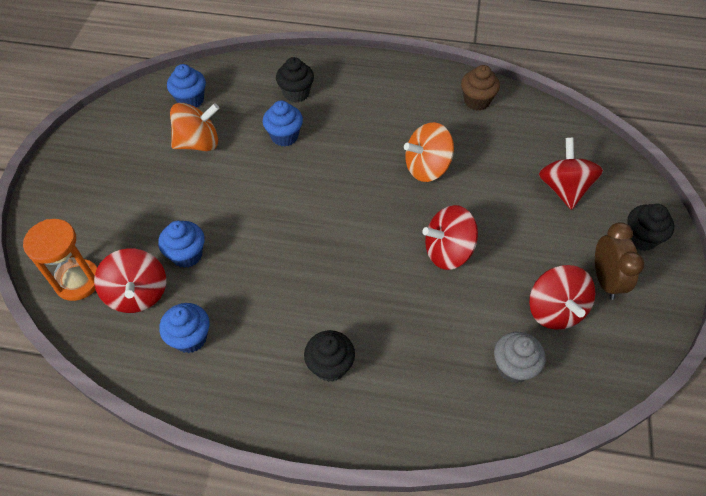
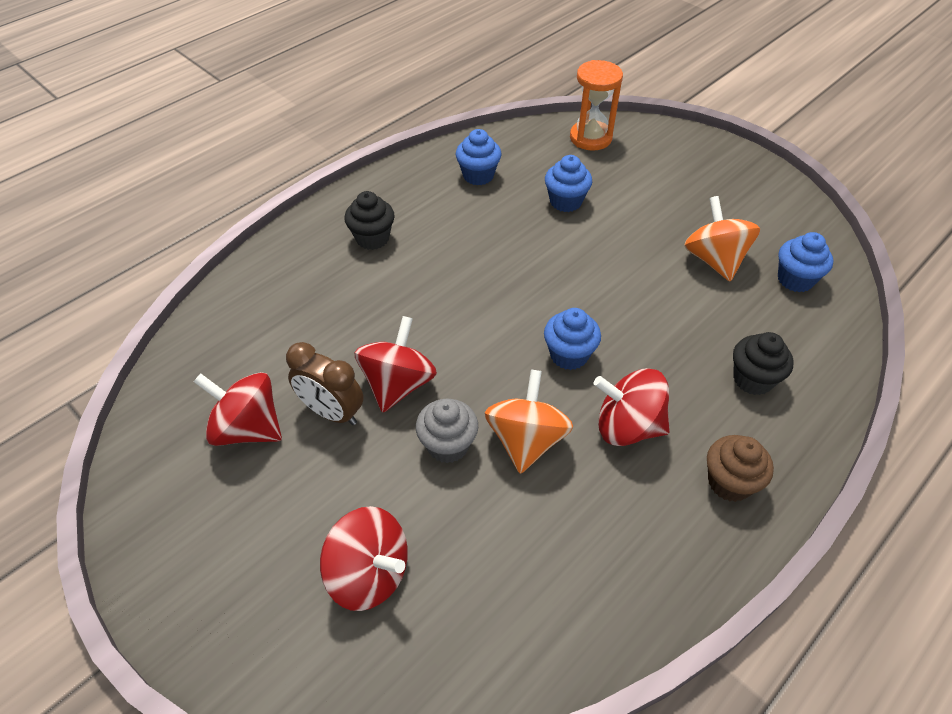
camera: 125 degrees right, 5 degrees down
(138, 294) = (548, 163): red spinning top -> red spinning top (627, 426)
(198, 143) = (714, 260): orange spinning top -> orange spinning top turned 150 degrees clockwise
(284, 136) = (677, 332): blue cupcake -> blue cupcake (569, 355)
(476, 101) = (605, 589): brown cupcake -> brown cupcake (729, 482)
(513, 367) = (239, 353): grey cupcake -> grey cupcake (448, 445)
(605, 280) = (223, 506): brown clock -> brown clock (332, 412)
(640, 238) = (223, 601): black cupcake -> none

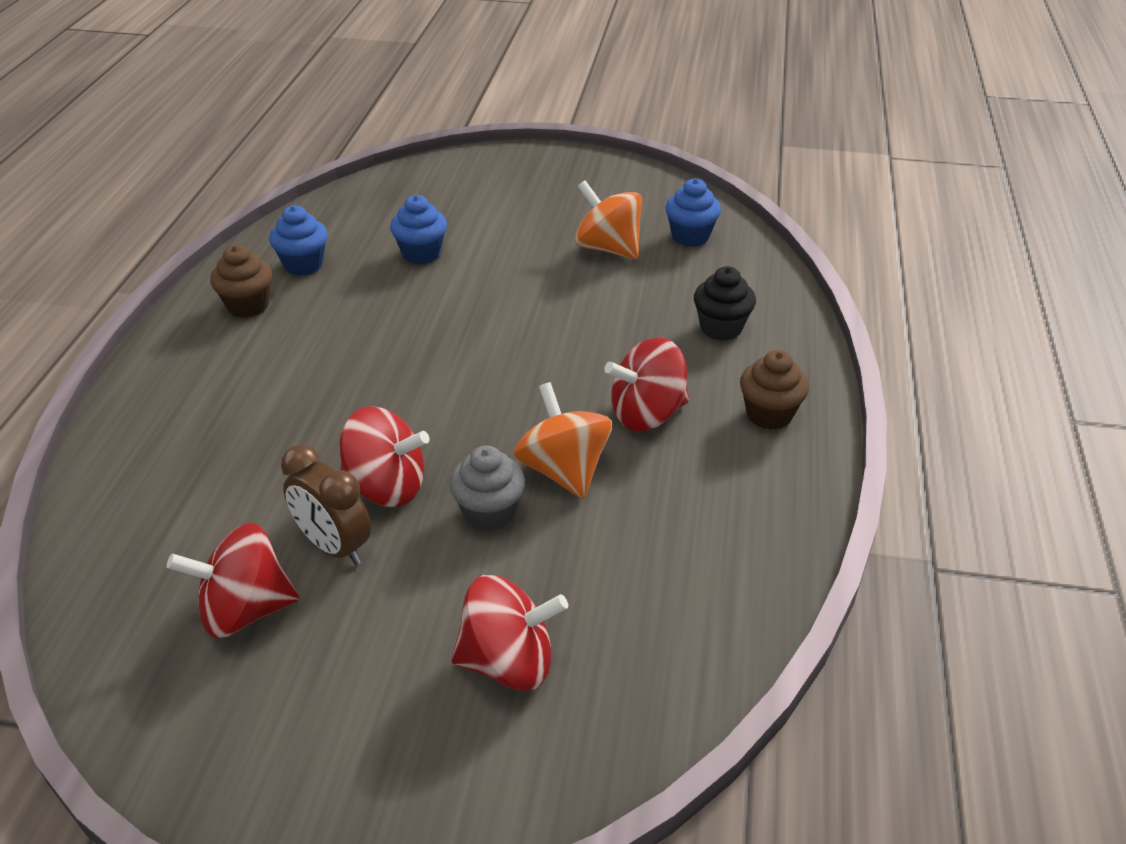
camera: 35 degrees left, 10 degrees down
(332, 412) = (334, 546): brown clock -> brown clock turned 45 degrees clockwise
(372, 238) = (231, 368): black cupcake -> none
(398, 384) = (386, 486): red spinning top -> red spinning top turned 120 degrees clockwise
(418, 193) = (248, 306): none -> brown cupcake
(569, 355) = (541, 382): blue cupcake -> none
(590, 138) = (398, 189): orange hourglass -> none

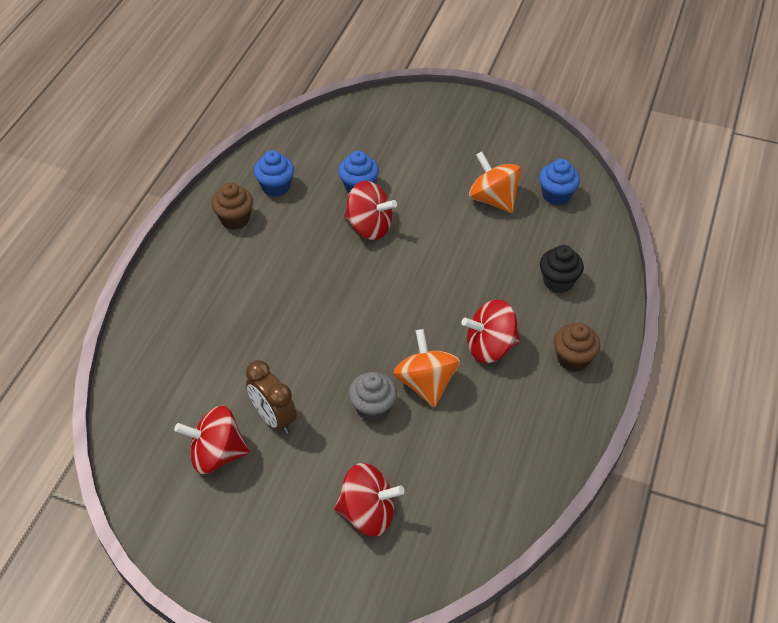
camera: 10 degrees right, 10 degrees up
(386, 486) = (311, 379): red spinning top -> red spinning top (369, 227)

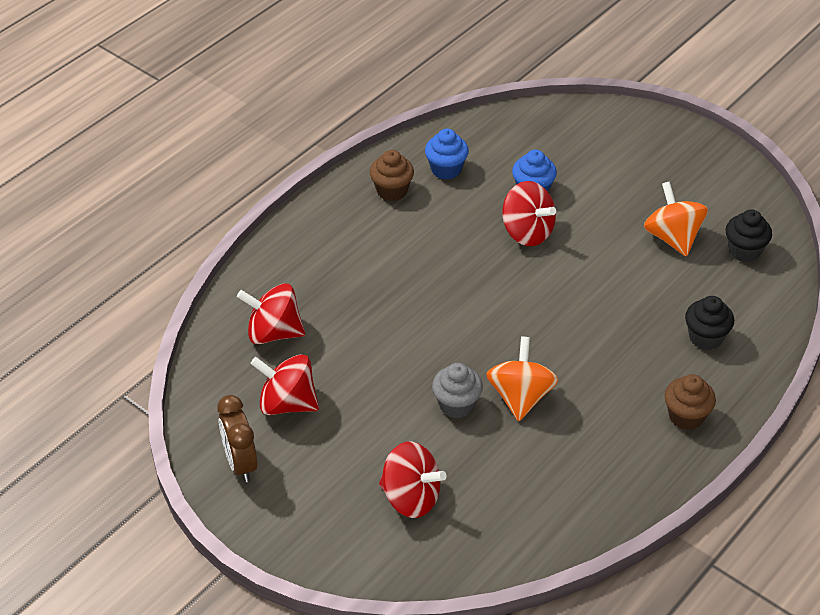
camera: 20 degrees right, 5 degrees down
(274, 418) = (355, 387): brown clock -> brown clock (240, 463)
(490, 347) = (603, 381): red spinning top -> red spinning top (274, 333)
(556, 195) = (744, 251): blue cupcake -> black cupcake

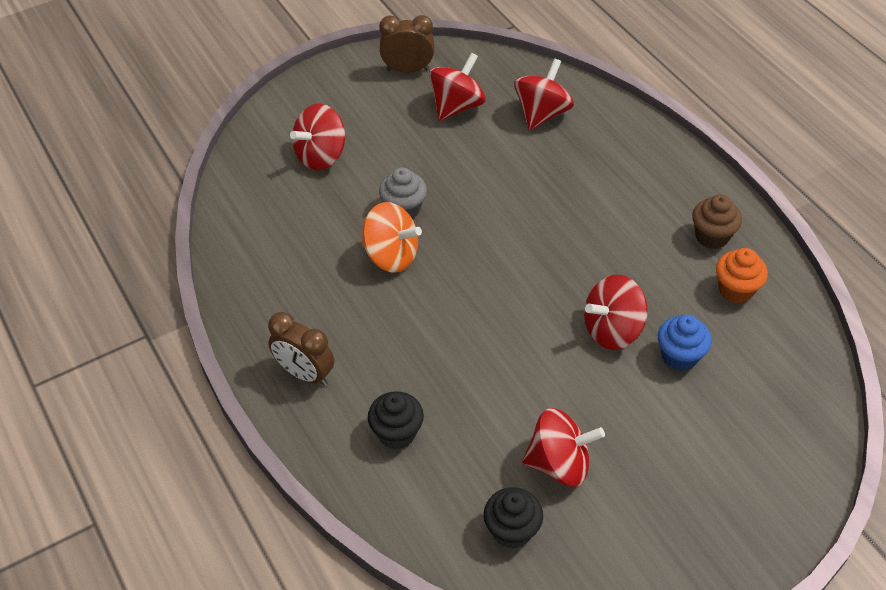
camera: 110 degrees right, 5 degrees up
(446, 169) = (736, 290): blue cupcake -> orange cupcake
(672, 238) = (559, 464): orange spinning top -> red spinning top
(686, 416) = (305, 374): brown cupcake -> brown clock

